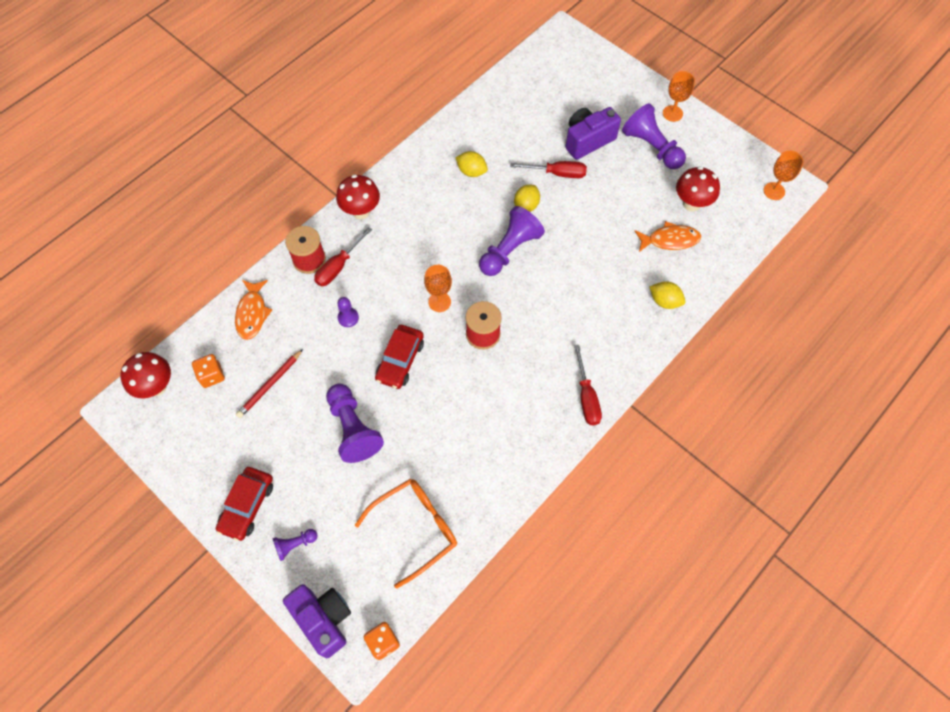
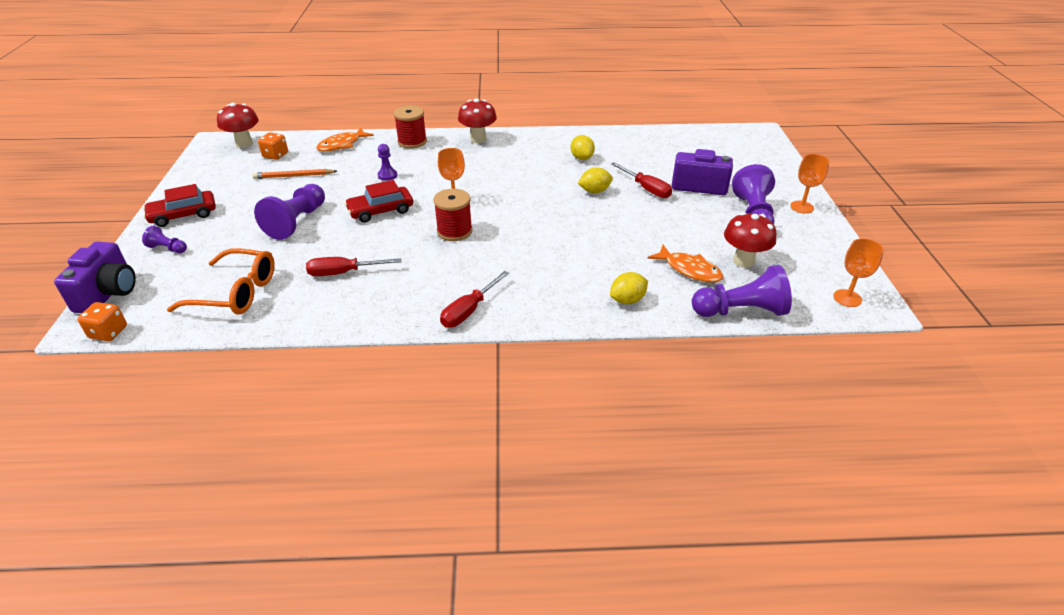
camera: 45 degrees right, 25 degrees down
(270, 385) = (294, 176): red pencil -> orange pencil
(338, 266) = (423, 153): red screwdriver -> red screwdriver (344, 273)
(509, 250) = (545, 204): purple pawn -> purple pawn (740, 311)
(664, 301) = (627, 300): yellow lemon -> yellow lemon turned 75 degrees clockwise

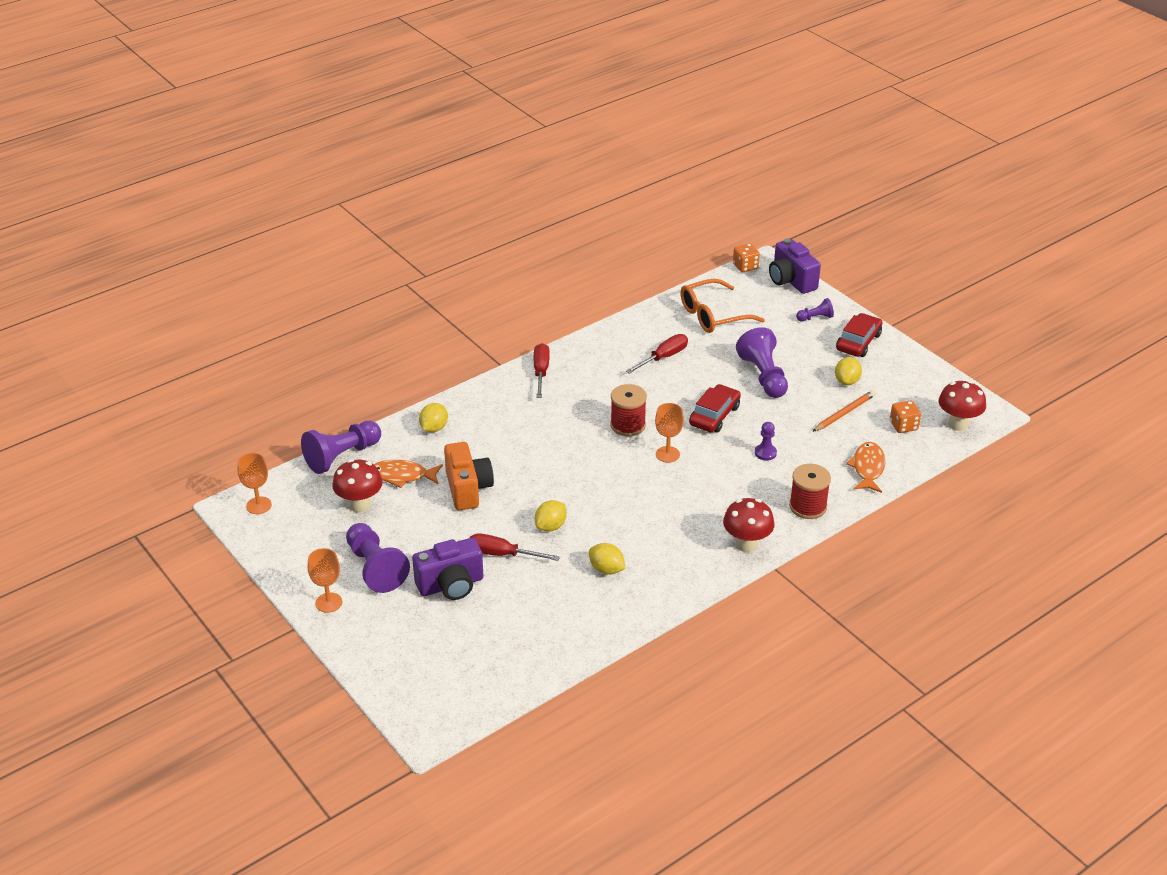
camera: 145 degrees right, 0 degrees up
(250, 193) = (847, 381): none -> yellow lemon
(637, 237) = (468, 489): none -> orange camera

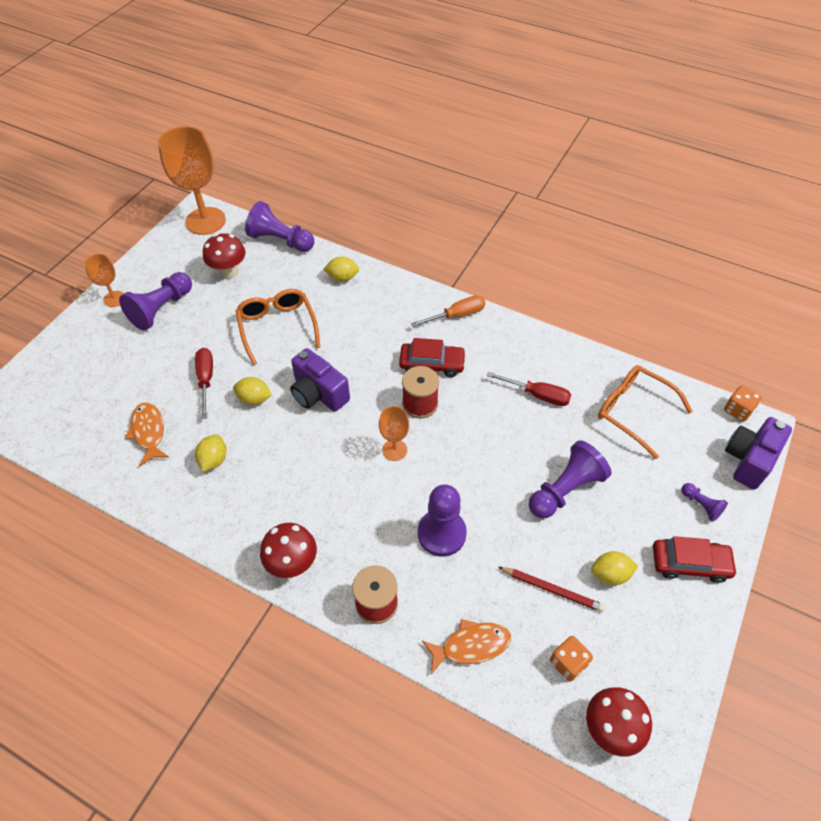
camera: 65 degrees right, 15 degrees up
(259, 505) = (205, 221): orange goblet -> orange goblet, size x2.01
(402, 476) = (274, 282): orange fish -> orange fish (149, 432)
(451, 585) = (157, 361): purple camera -> purple camera (318, 394)
(468, 489) = (277, 327): orange camera -> orange glasses
(541, 372) = (456, 315): red screwdriver -> orange screwdriver
(714, 415) = (474, 468): red car -> red car (432, 364)
(765, 453) = (441, 533): purple pawn -> purple pawn, size x1.98
(844, 413) = (552, 590): orange pencil -> red pencil

